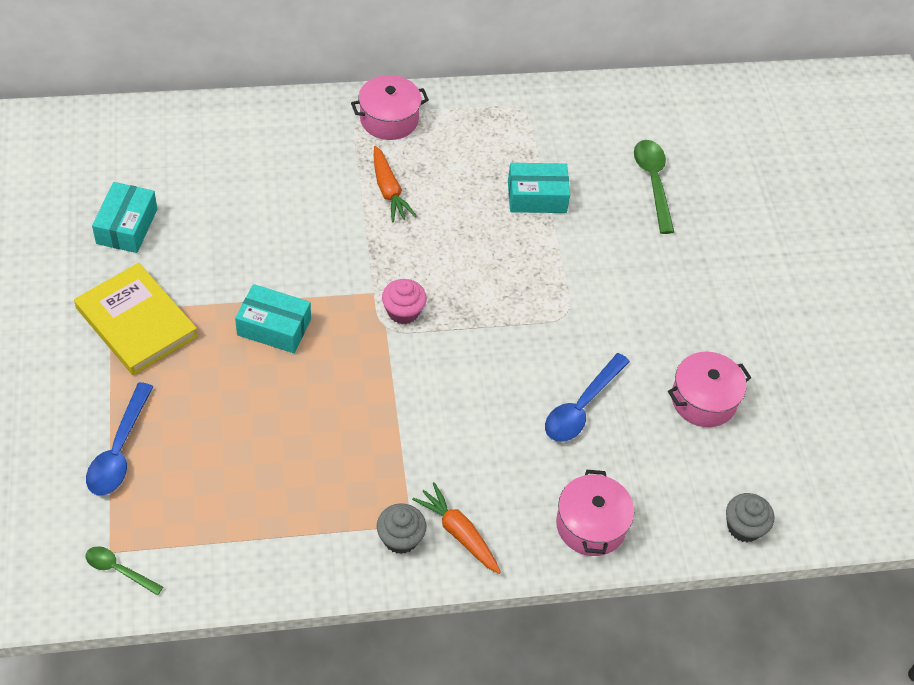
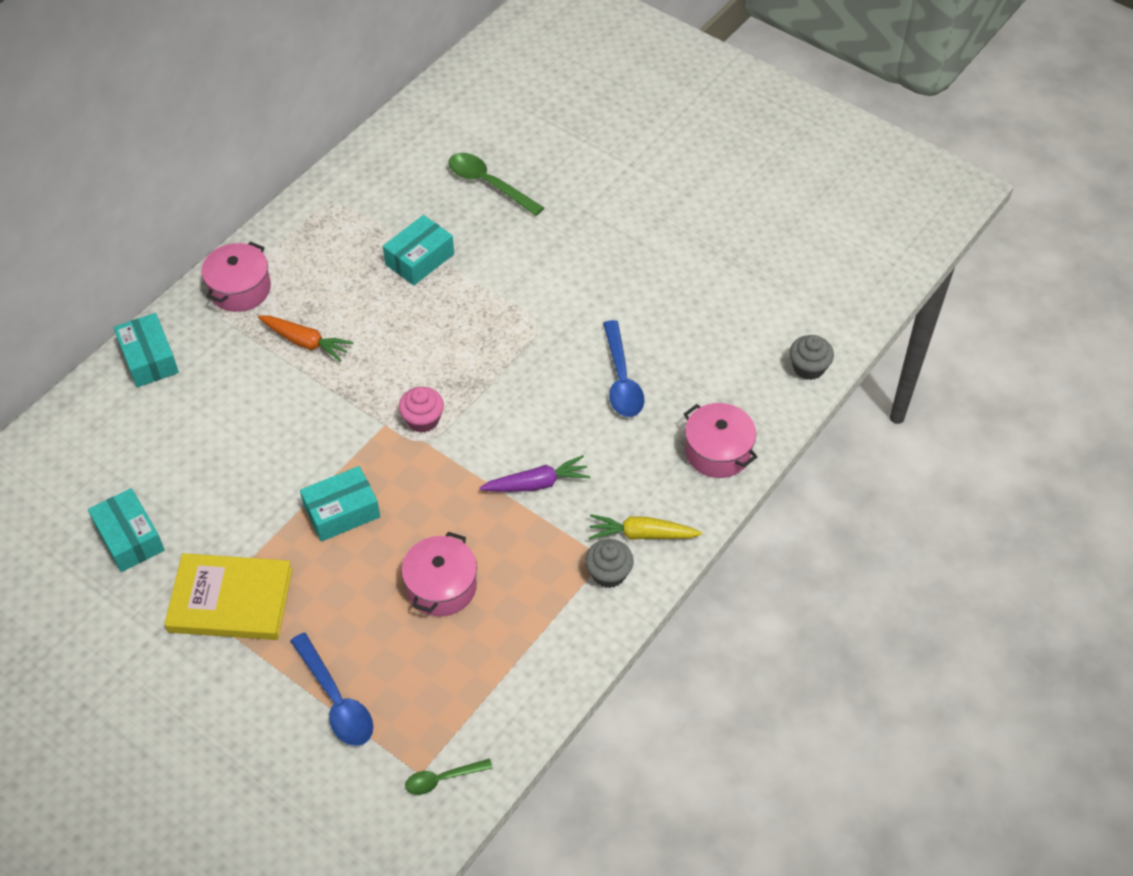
camera: 40 degrees left, 0 degrees up
(276, 119) = (149, 359): none -> turquoise box
(427, 427) = (537, 483): none -> purple carrot
(458, 533) = (642, 534): orange carrot -> yellow carrot
(703, 400) = (692, 307): pink pot -> pink pot (441, 586)

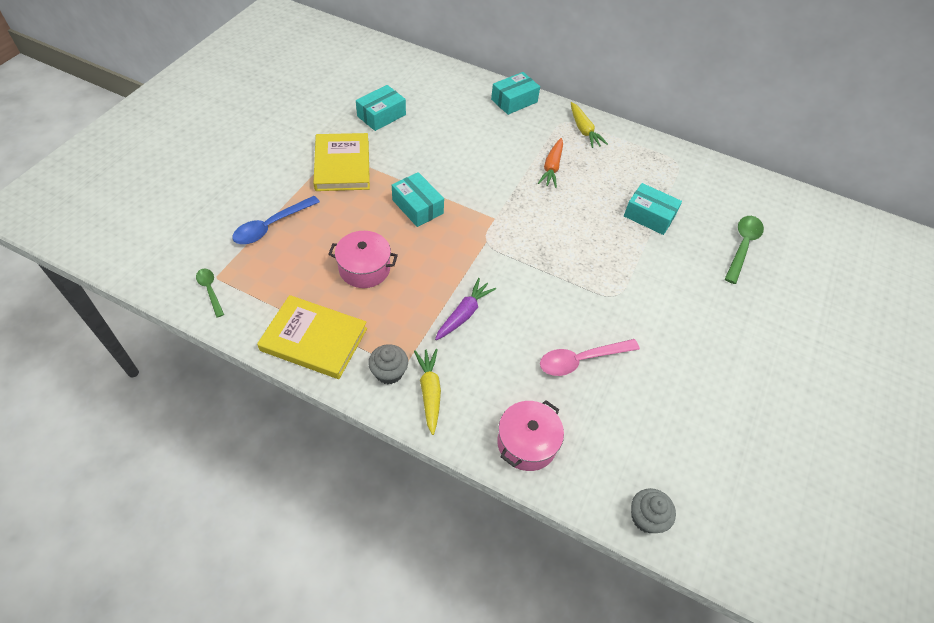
camera: 75 degrees right, 0 degrees up
(240, 289) = (584, 130): pink pot -> yellow carrot
(423, 419) = (505, 238): pink cupcake -> none
(537, 483) = (464, 314): purple carrot -> purple carrot turned 120 degrees counterclockwise
(547, 652) = (314, 339): none -> yellow book
(621, 379) = (581, 360): blue spoon -> pink spoon

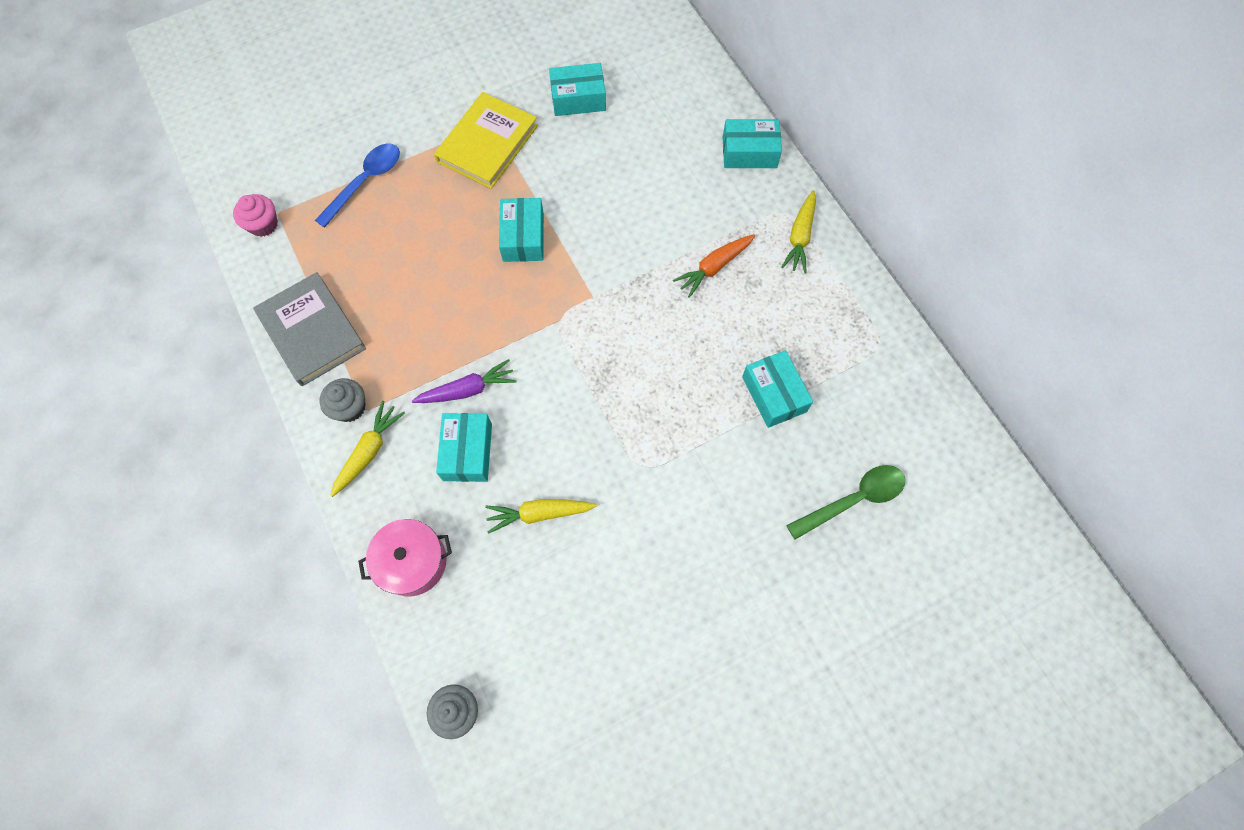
camera: 40 degrees right, 15 degrees up
(210, 290) = (263, 224): green spoon -> pink cupcake
(271, 226) = (366, 182): blue spoon -> blue spoon turned 135 degrees clockwise
(314, 339) = (312, 331): yellow book -> grey book
(364, 268) = (414, 281): pink pot -> none
(499, 351) = (467, 452): none -> turquoise box
(581, 360) = (539, 513): pink spoon -> yellow carrot

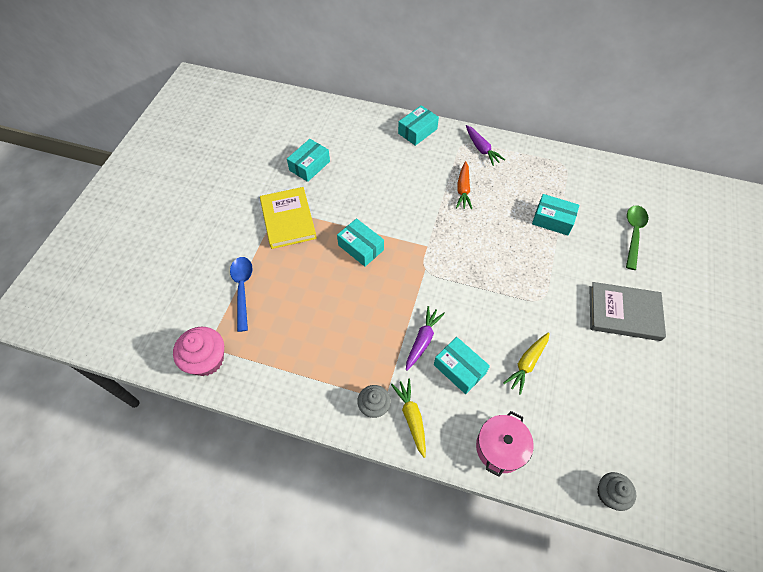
camera: 45 degrees left, 10 degrees down
(263, 224) = (206, 360): pink cupcake -> pink cupcake, size x1.56
(312, 331) = (305, 388): grey book -> grey book (624, 313)
(800, 237) = (481, 149): yellow carrot -> purple carrot

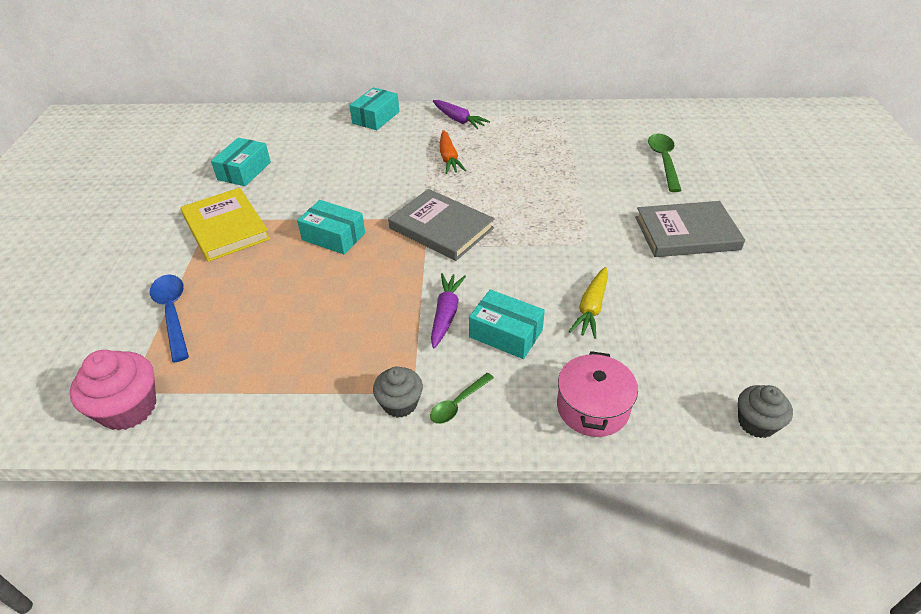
camera: 15 degrees left, 15 degrees down
(411, 417) = (458, 404): yellow carrot -> green spoon
(439, 259) = (441, 228): none -> grey book
(552, 220) = (566, 166): turquoise box -> none

